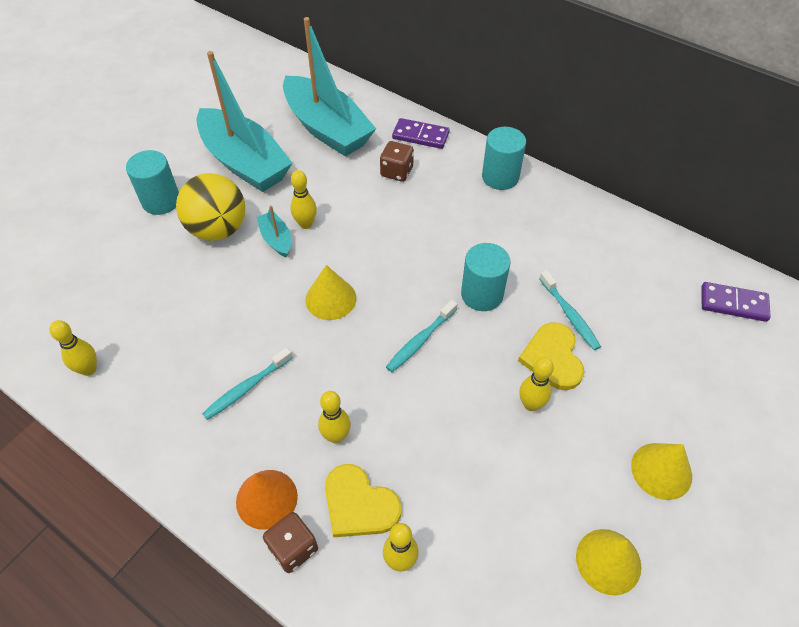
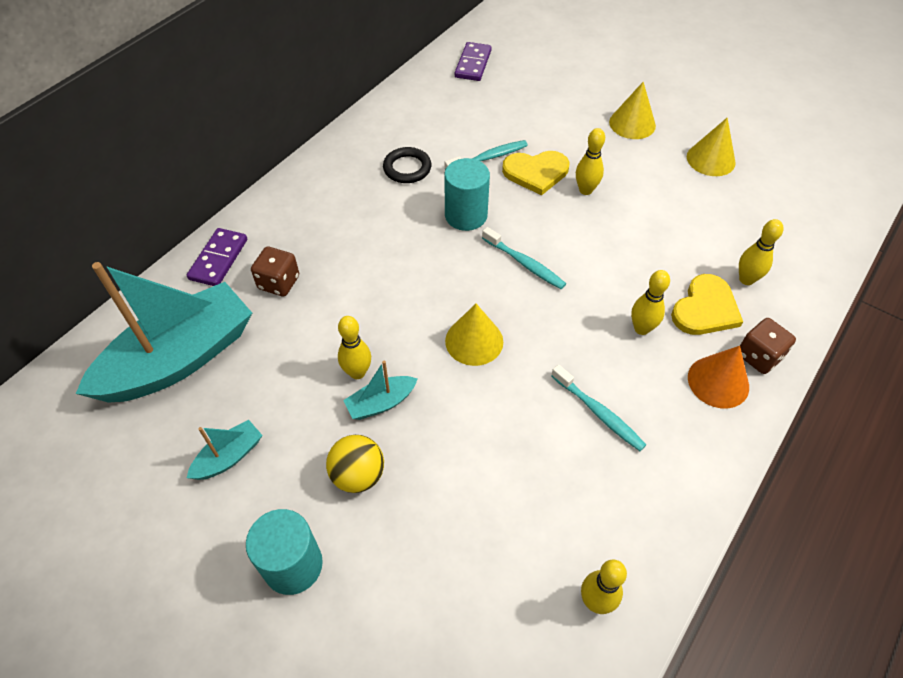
camera: 90 degrees left, 0 degrees up
(218, 229) = (358, 475): yellow ball -> yellow ball, size x0.62
(245, 162) = (229, 457): turquoise boat -> turquoise boat, size x0.42
(500, 177) = (303, 192): turquoise cylinder -> none
(543, 248) = (407, 168): none -> black ring

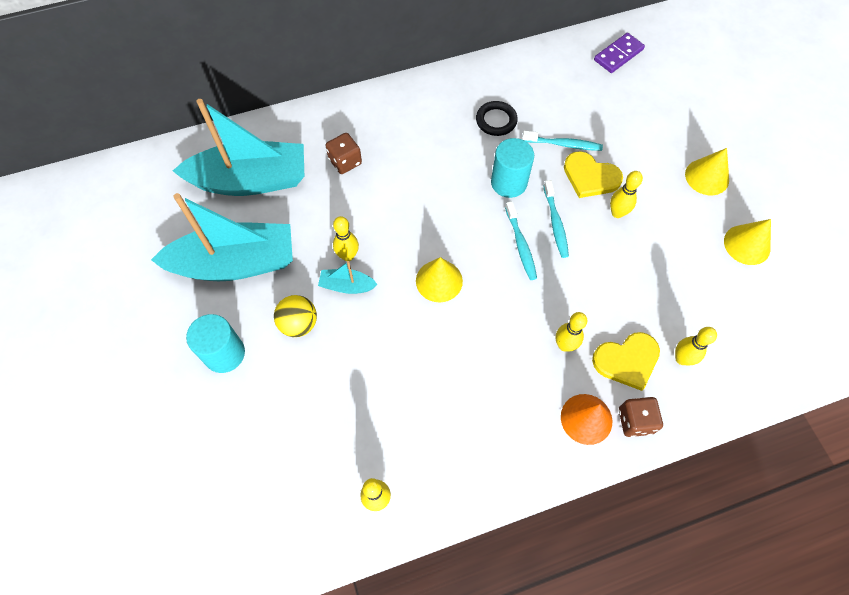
camera: 35 degrees right, 10 degrees up
(218, 259) = (320, 122): purple domino -> none
(229, 457) = (235, 263): turquoise boat -> turquoise boat, size x2.36
(598, 413) = (481, 384): turquoise toothbrush -> turquoise toothbrush (555, 223)

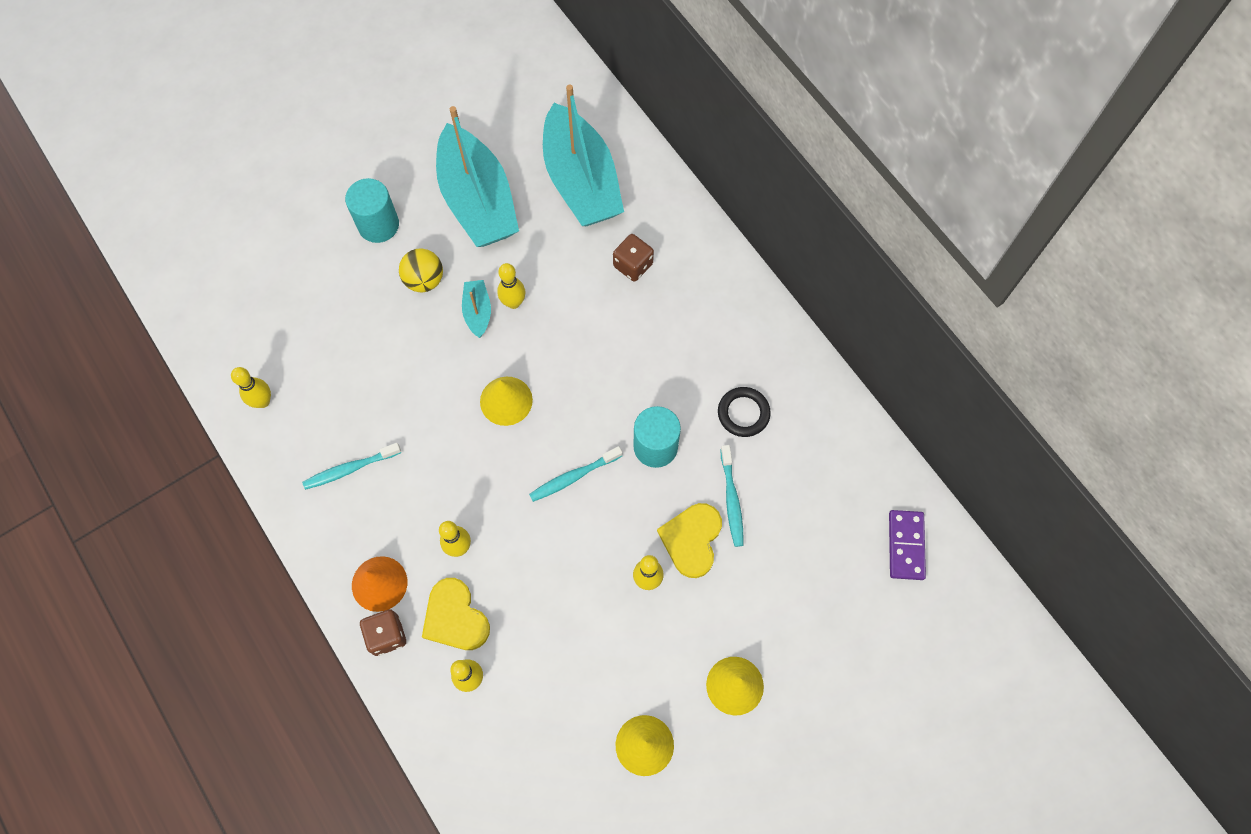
camera: 75 degrees right, 5 degrees up
(555, 223) = (613, 510): turquoise toothbrush -> turquoise toothbrush (350, 469)
(618, 55) = (905, 545): purple domino -> purple domino turned 60 degrees clockwise

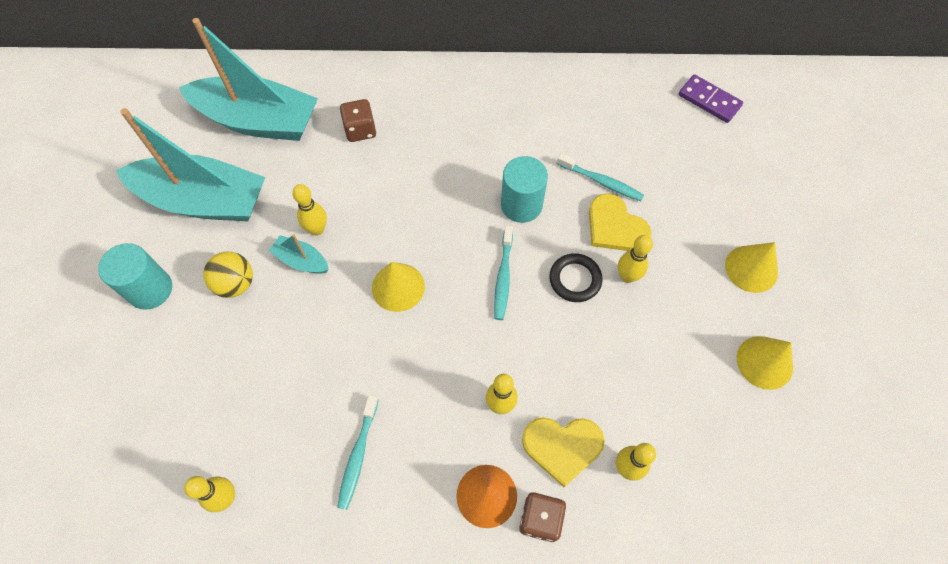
camera: 55 degrees left, 5 degrees down
(743, 413) = (538, 133): black ring -> black ring (575, 279)

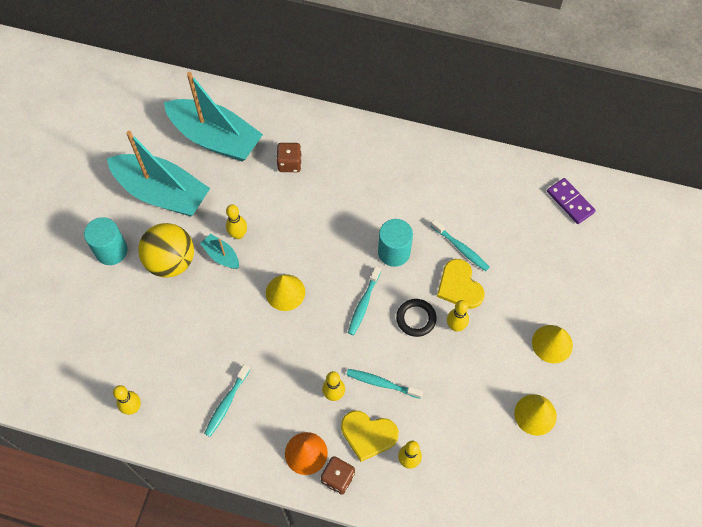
camera: 15 degrees right, 0 degrees up
(235, 284) = (171, 261): yellow ball -> yellow ball, size x1.60
(558, 373) = (382, 383): none -> turquoise toothbrush

